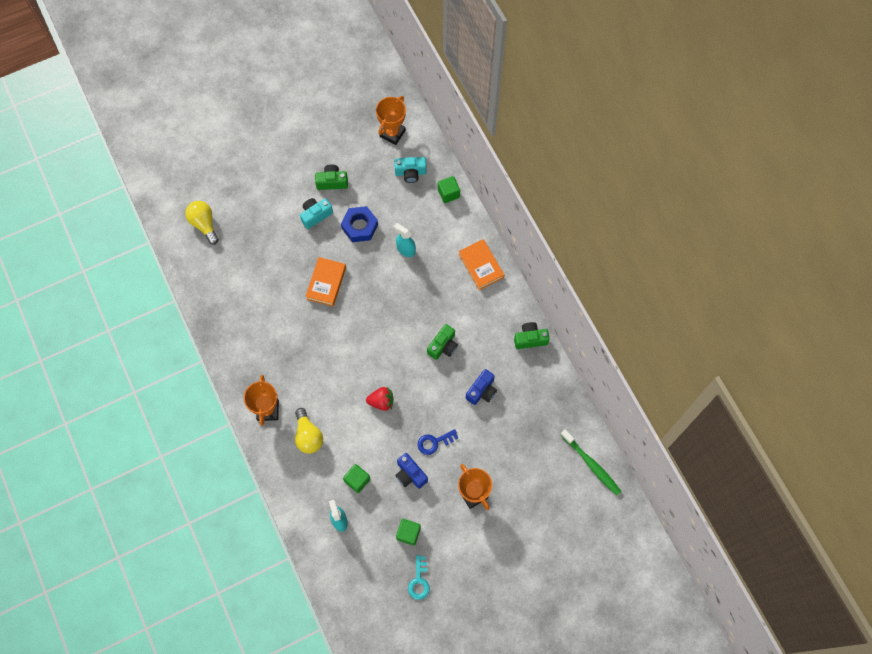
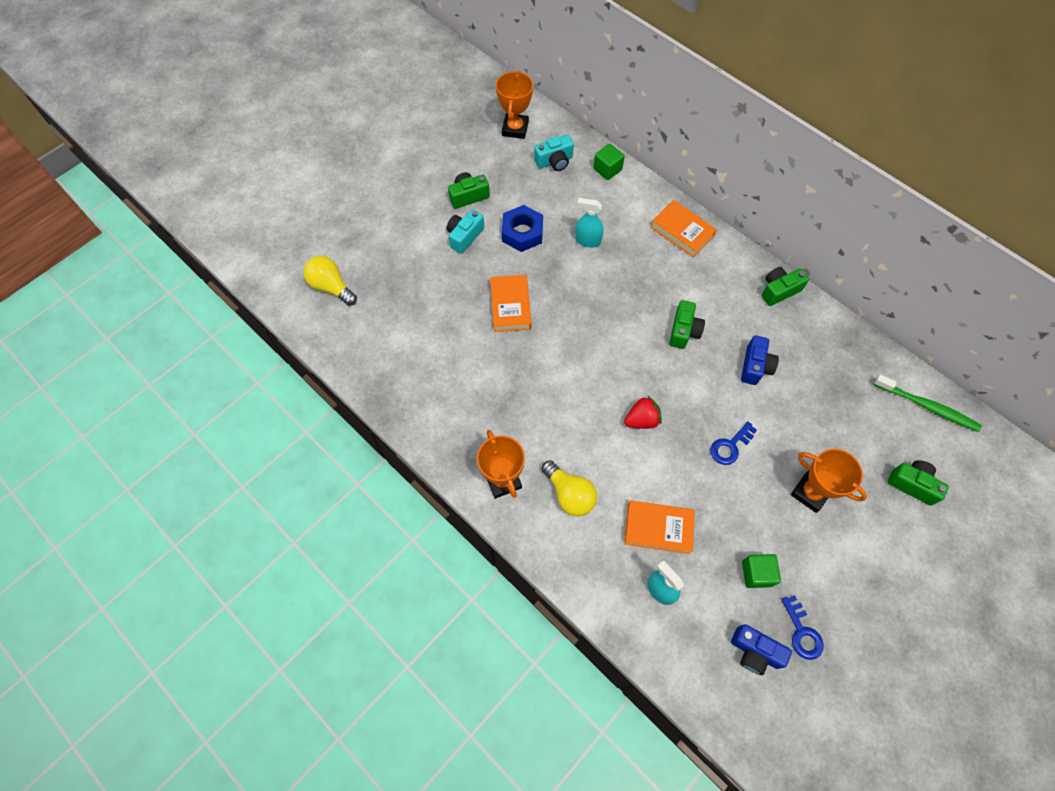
camera: 20 degrees left, 5 degrees down
(357, 480) = (658, 528): green cube -> orange book
(410, 474) = (721, 496): blue camera -> blue camera (755, 652)
(419, 581) = (802, 632): turquoise key -> blue key
(548, 514) = (912, 484): none -> green camera

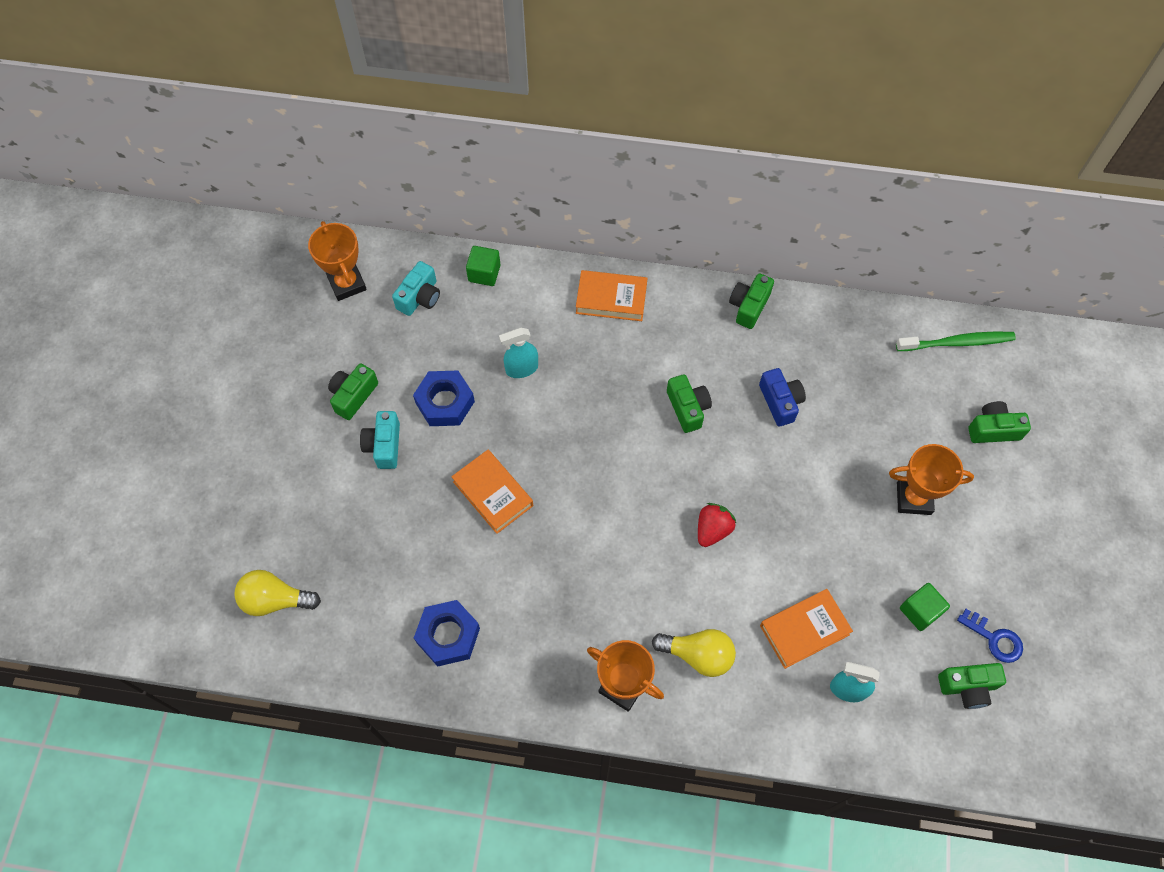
camera: 35 degrees left, 0 degrees up
(416, 374) = (448, 635): none -> blue nut
(730, 446) = (813, 501): blue key -> none
(755, 652) = (967, 687): blue camera -> green camera

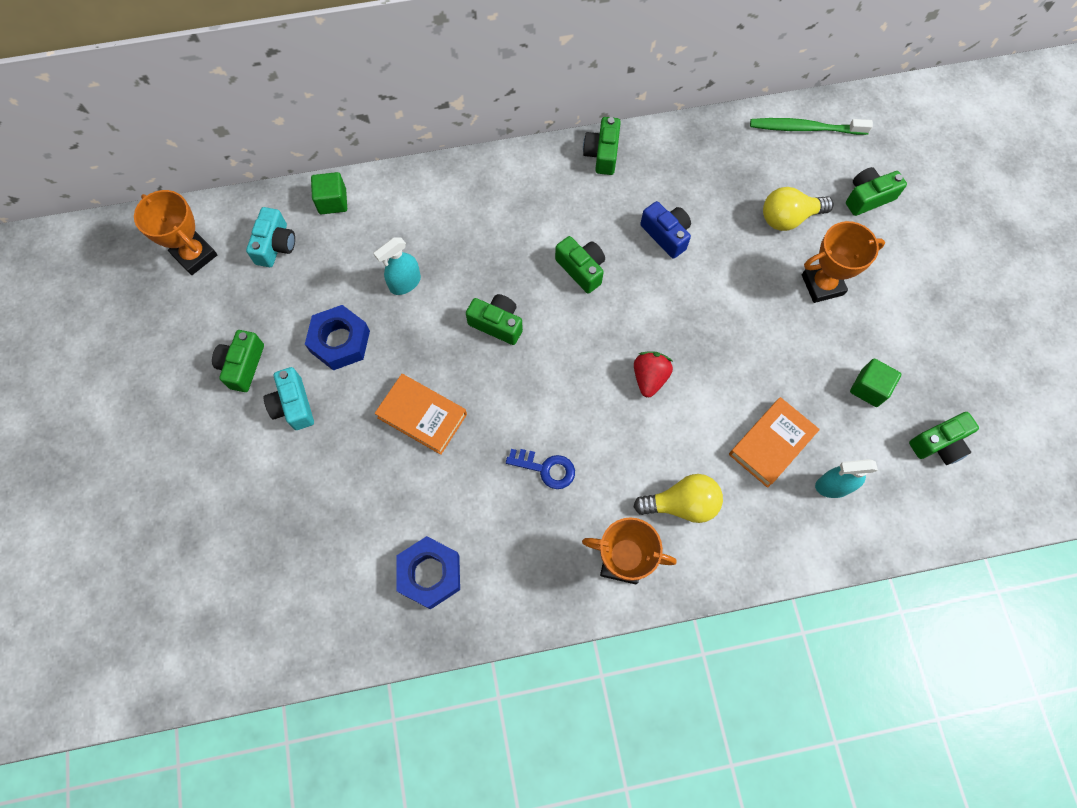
camera: 20 degrees left, 5 degrees up
(275, 600) = (236, 602): yellow light bulb -> yellow light bulb (788, 218)
(591, 433) = (497, 324): none -> green camera
(611, 299) = (468, 188): orange book -> none
(957, 343) = (805, 128): green toothbrush -> green toothbrush turned 150 degrees counterclockwise
(994, 639) = (944, 390): blue key -> blue key (546, 469)

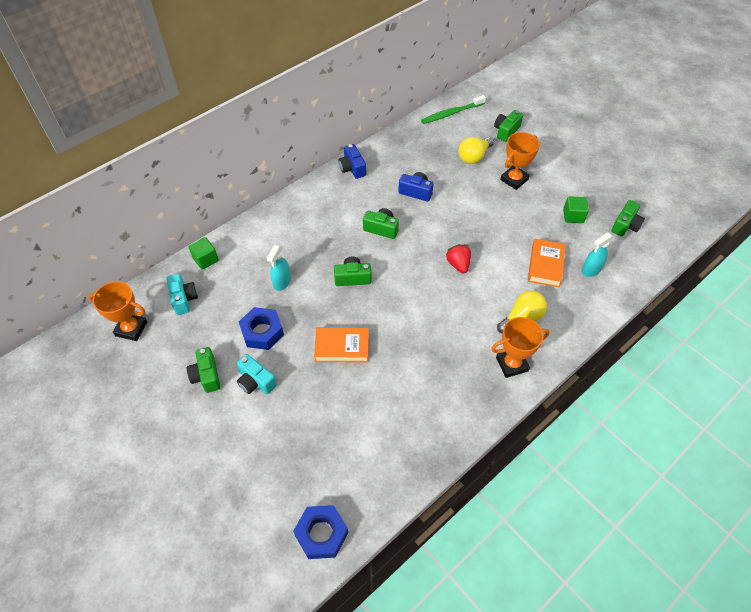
camera: 30 degrees left, 15 degrees down
(429, 574) = (407, 430): blue nut -> blue nut (321, 534)
(546, 469) = (435, 338): blue key -> none
(602, 154) = (352, 168): green camera -> blue camera

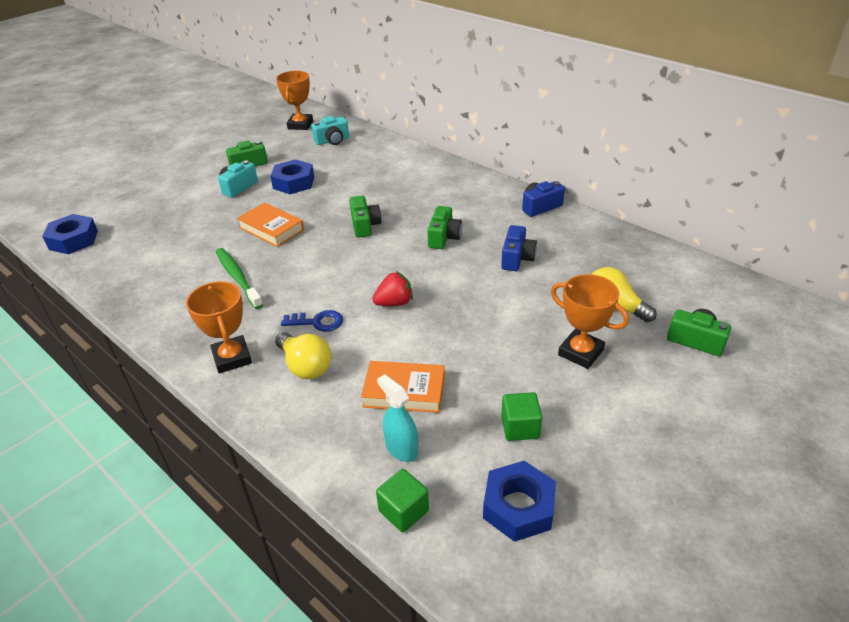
camera: 85 degrees right, 15 degrees down
(206, 259) = (380, 143): green cube -> green cube (403, 511)
(282, 282) = (355, 184): turquoise spray bottle -> none
(342, 347) = (271, 229): orange book -> orange book turned 45 degrees counterclockwise
(451, 113) = (702, 279): green toothbrush -> green toothbrush (238, 277)
(475, 311) = (317, 322): none -> blue key
(625, 225) = (518, 507): green camera -> blue nut

